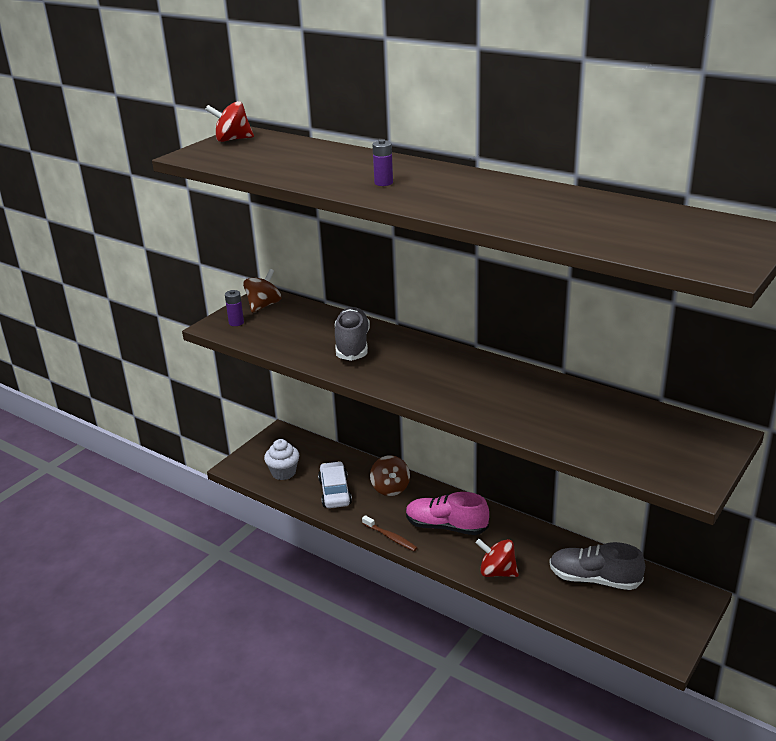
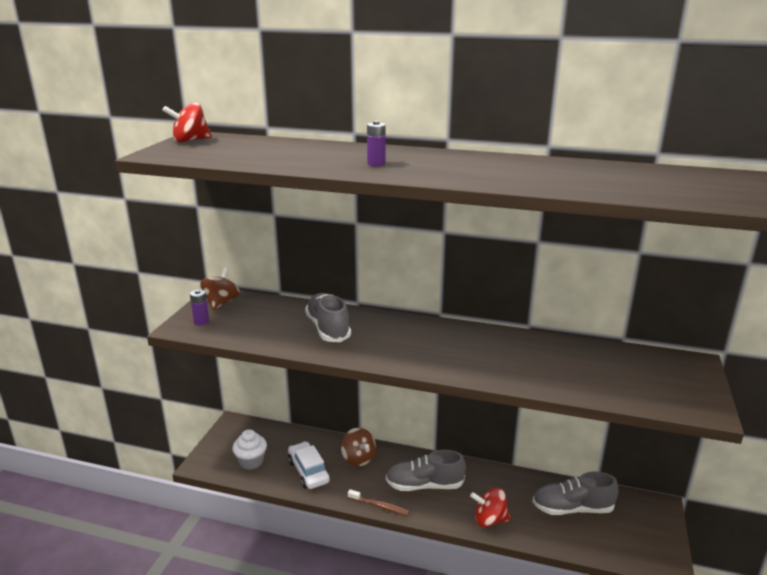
camera: 20 degrees left, 5 degrees down
(446, 526) = (424, 485): pink shoe -> grey shoe

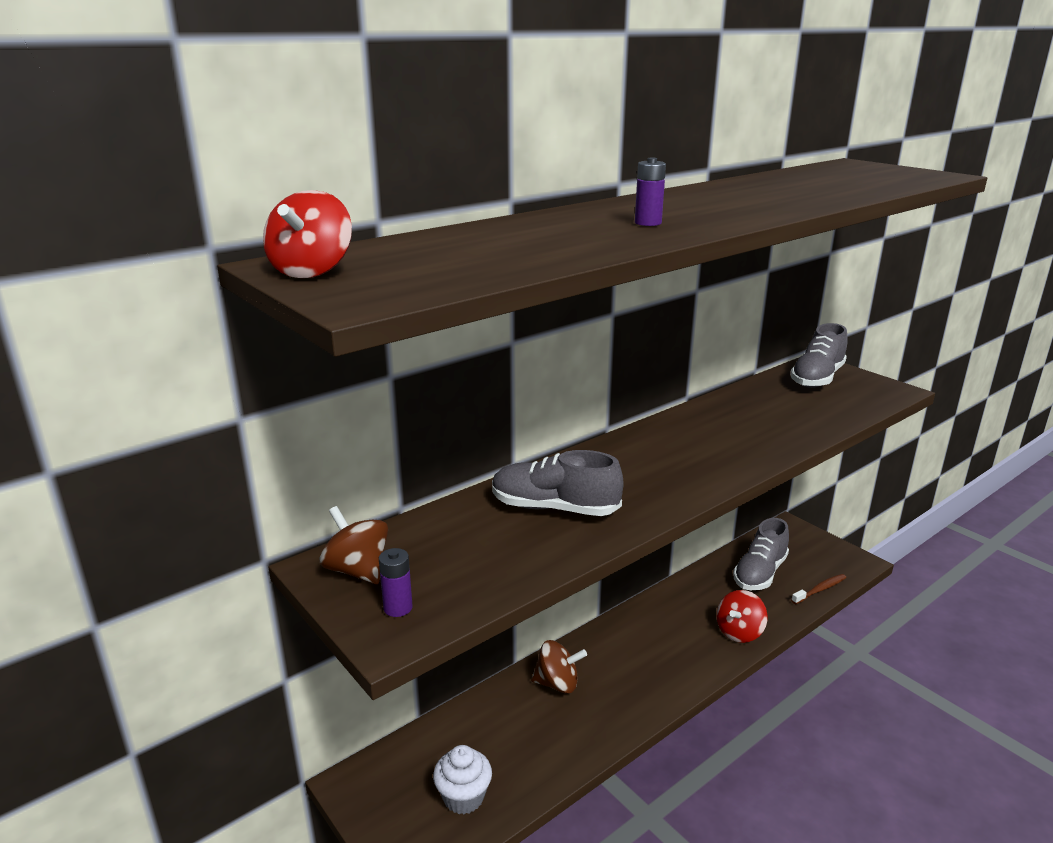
camera: 55 degrees left, 0 degrees up
(308, 471) = (541, 742): white car -> none
(379, 506) = (658, 705): brown toothbrush -> brown toothbrush (820, 590)
(424, 485) = (651, 652): grey shoe -> grey shoe (817, 378)

